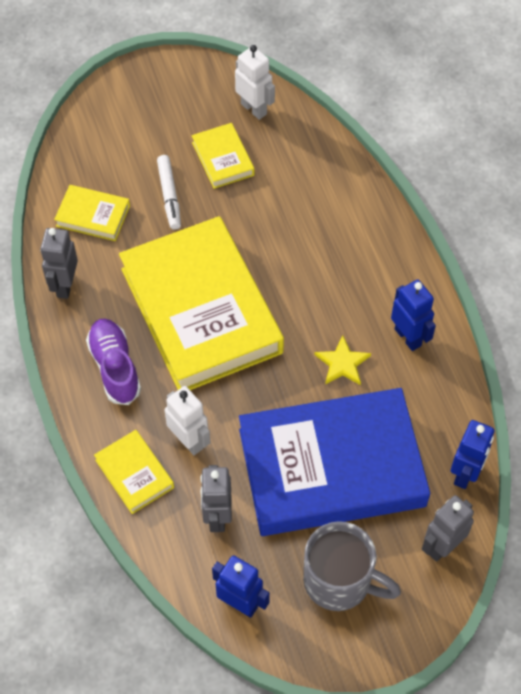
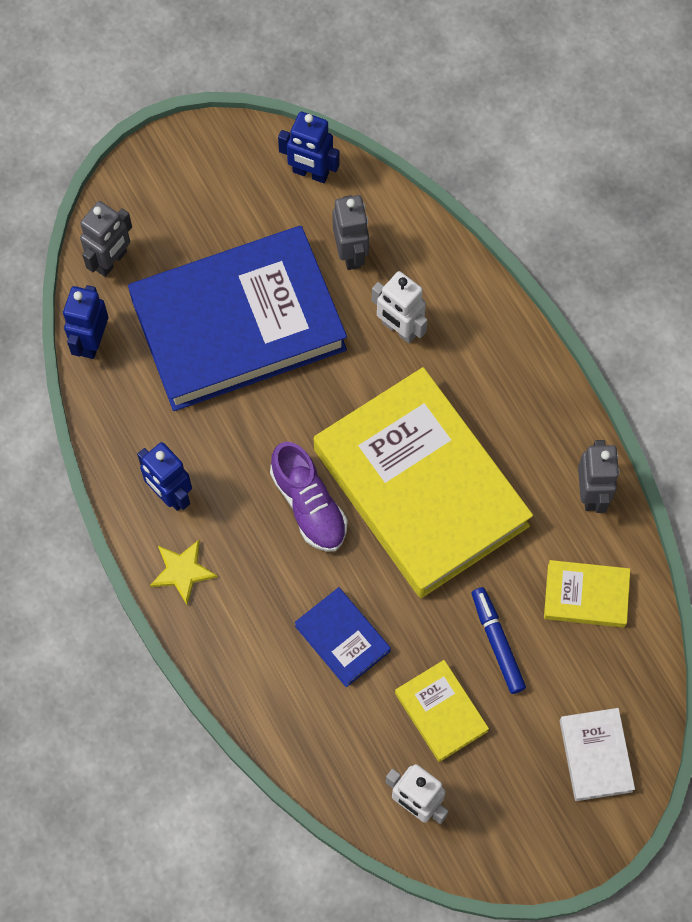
camera: 170 degrees right, 10 degrees up
(115, 367) = (503, 399): purple shoe -> purple shoe (309, 505)
(119, 118) = (595, 755): none -> white book
(134, 474) = (449, 283): yellow book -> none
(169, 195) = (497, 643): white marker -> blue marker
(286, 215) = (342, 638): none -> blue book
(340, 581) = (213, 209): grey mug -> none
(342, 363) = (243, 448): yellow star -> yellow star (182, 571)

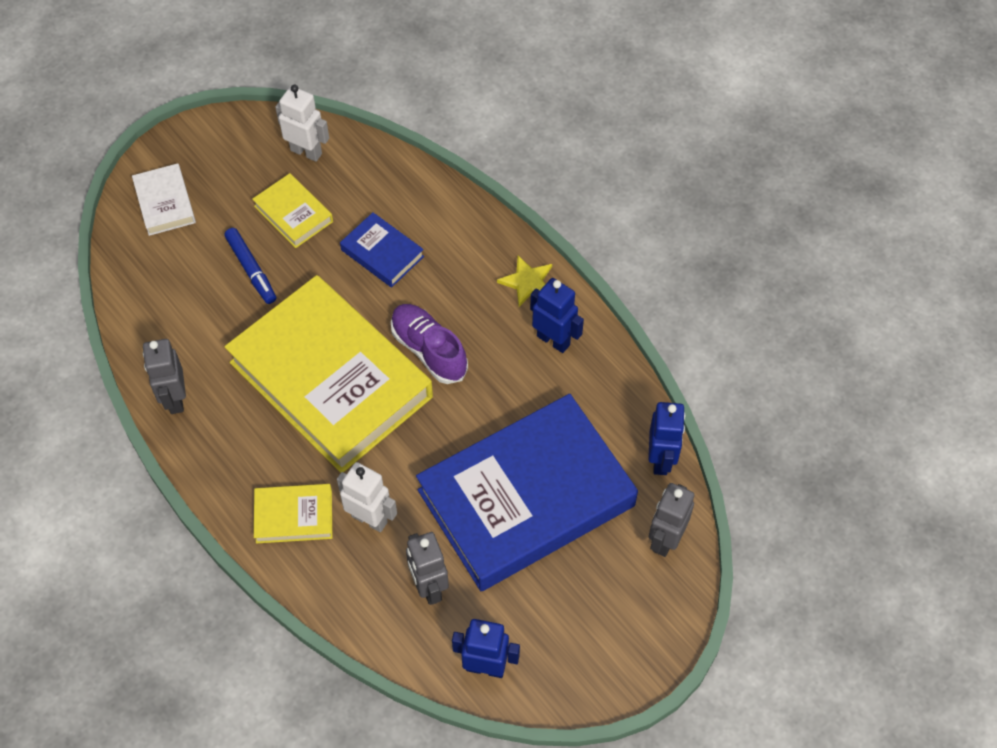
camera: 170 degrees right, 10 degrees down
(586, 596) = (177, 315): yellow book -> yellow book (294, 516)

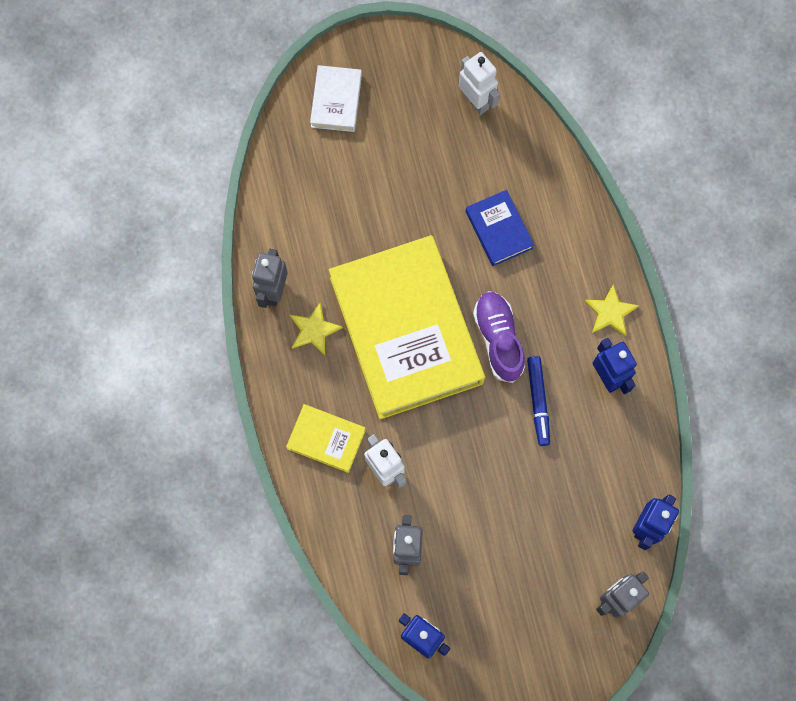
camera: 25 degrees right, 15 degrees up
(234, 418) = (314, 330): none -> yellow star
(251, 269) = (382, 197): blue marker -> blue marker (538, 401)
(293, 214) = (440, 158): yellow book -> none
(526, 498) = (519, 509): blue book -> none

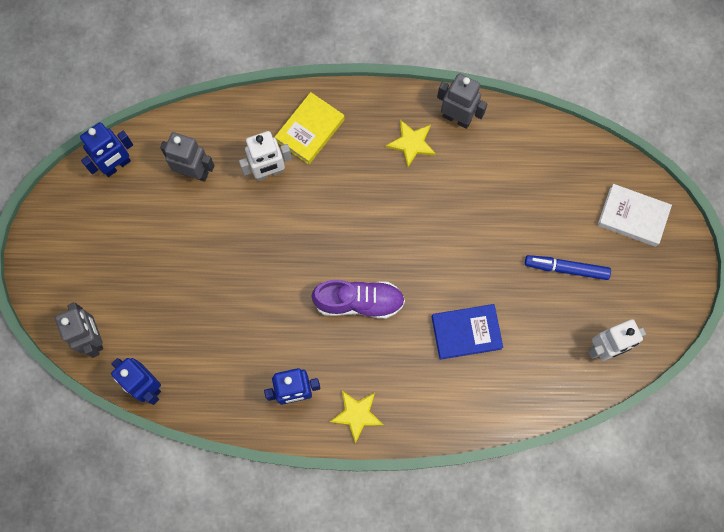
camera: 105 degrees right, 0 degrees up
(406, 330) = (390, 222): yellow book -> none
(538, 401) = (290, 321): blue marker -> blue marker (566, 269)

